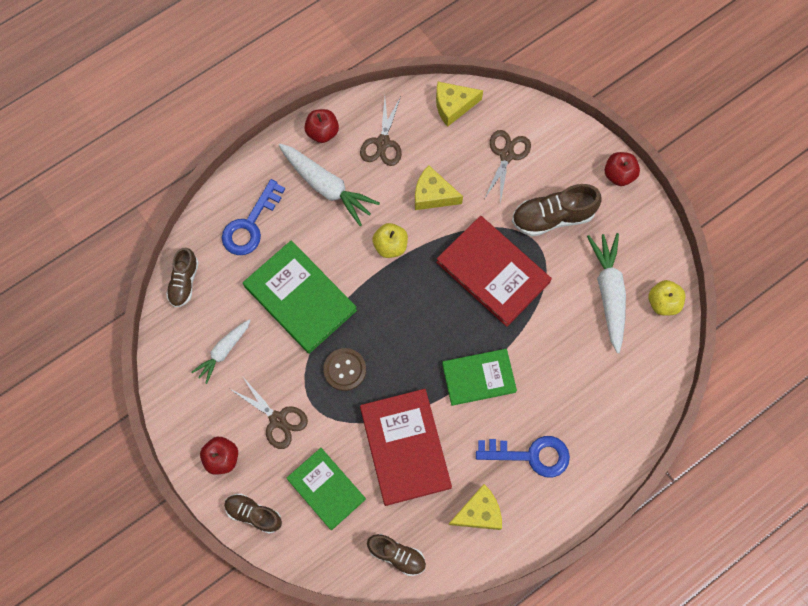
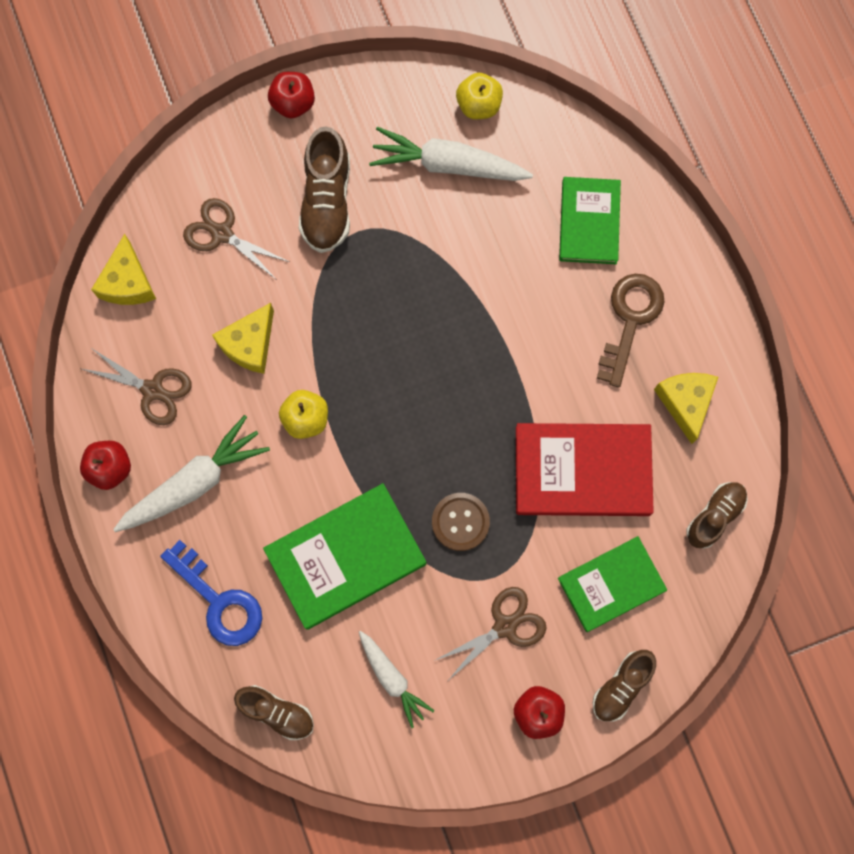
camera: 75 degrees left, 5 degrees up
(478, 377) = (515, 355): green book -> green book (589, 222)
(493, 272) = (380, 298): red book -> none
(531, 455) = (630, 320): blue key -> brown key

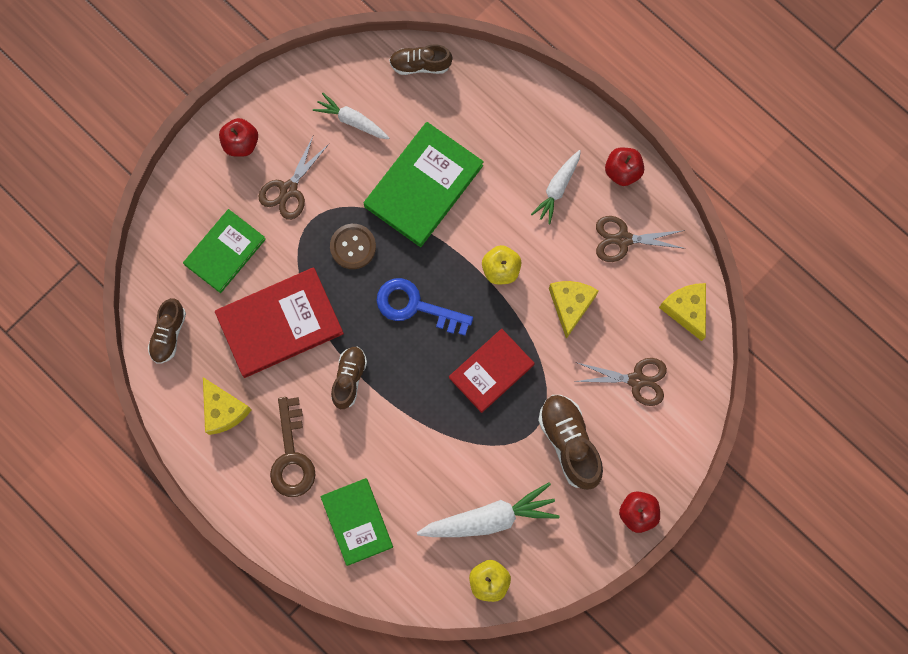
camera: 155 degrees right, 0 degrees up
(194, 482) = (557, 188): white carrot -> white carrot, size x0.62
(219, 601) = (497, 117): blue key -> blue key (415, 306)
(372, 312) = (491, 371): none -> red book
(621, 686) = (189, 186): brown shoe -> brown shoe (349, 379)

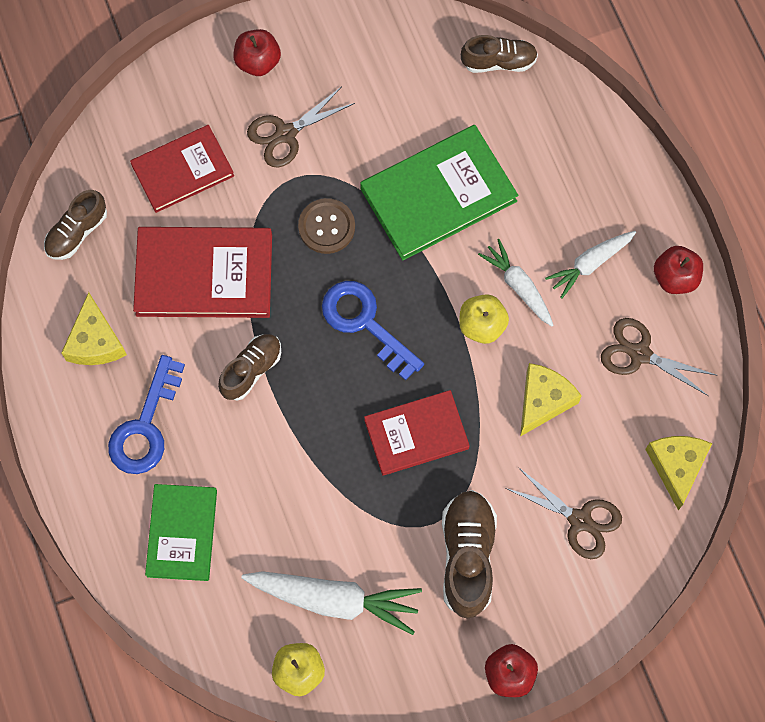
camera: 25 degrees right, 5 degrees down
(225, 252) = (182, 170): green book -> red book
(292, 456) = (145, 426): brown key -> blue key
(352, 120) = (392, 89): white carrot -> white carrot (518, 286)
(420, 65) = (498, 62): brown shoe -> brown shoe turned 150 degrees clockwise

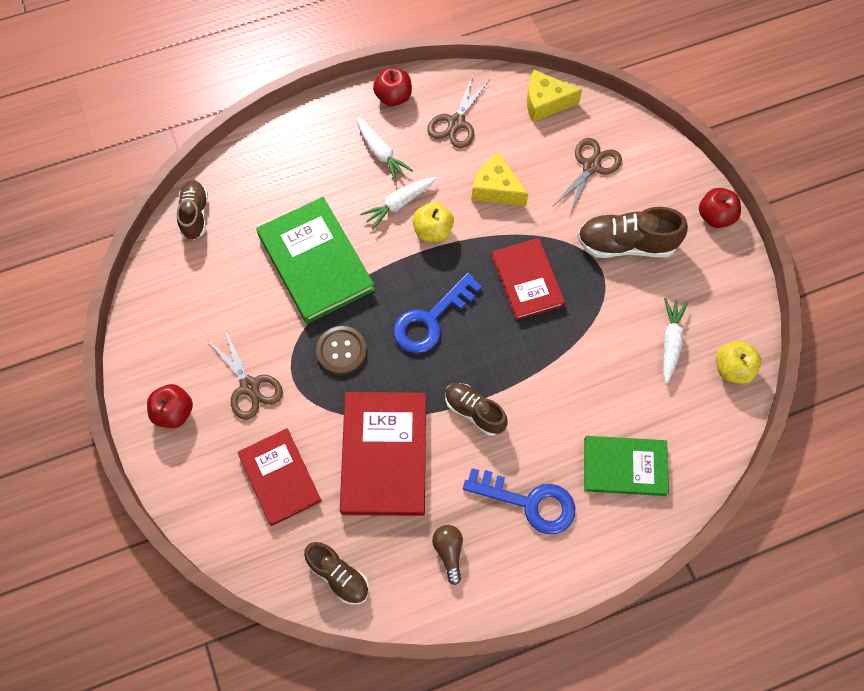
camera: 90 degrees left, 5 degrees down
(95, 341) = (449, 552): yellow cheese -> brown light bulb
(334, 599) = (670, 342): white carrot -> white carrot, size x0.62

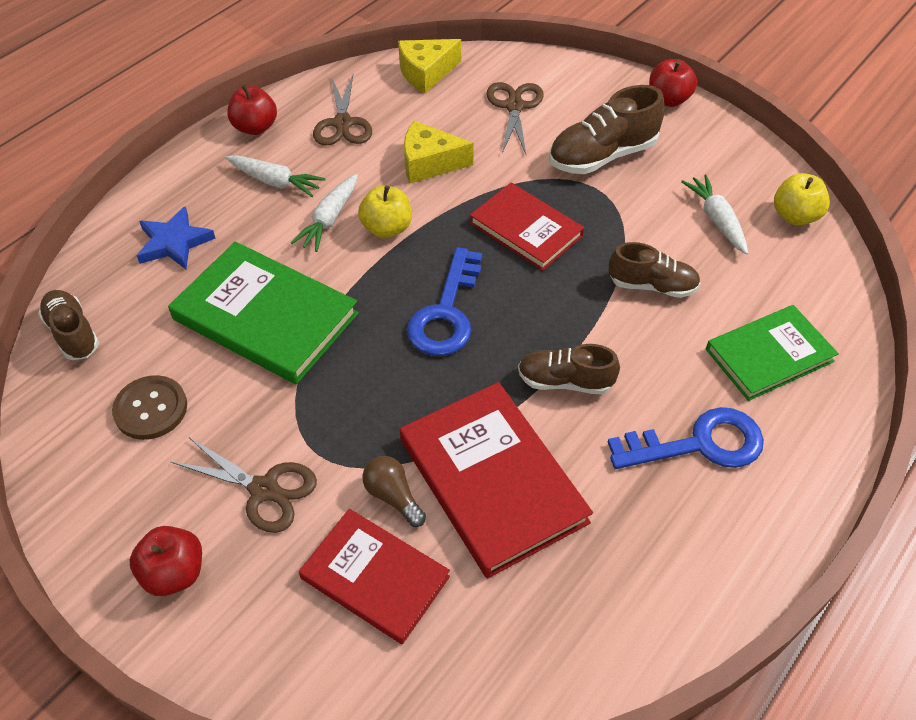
camera: 30 degrees left, 15 degrees down
(289, 173) = (174, 242): none -> blue star
(338, 575) = (534, 656): brown shoe -> brown shoe (652, 286)
(341, 351) = (360, 393): brown button -> brown button (151, 409)
(449, 552) = (650, 549): brown light bulb -> brown light bulb (393, 496)

